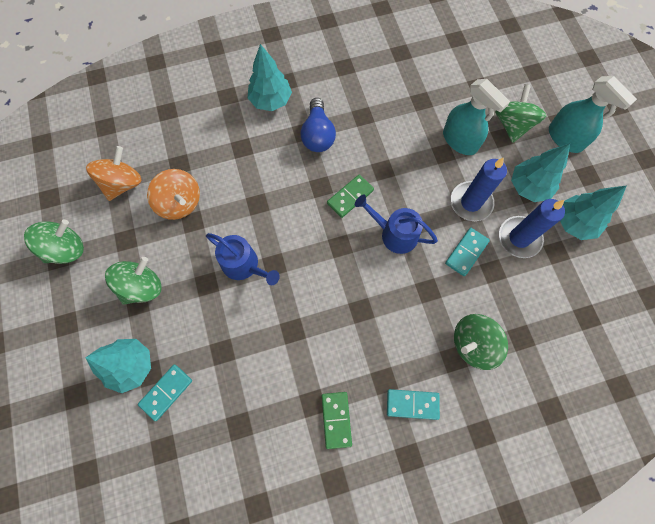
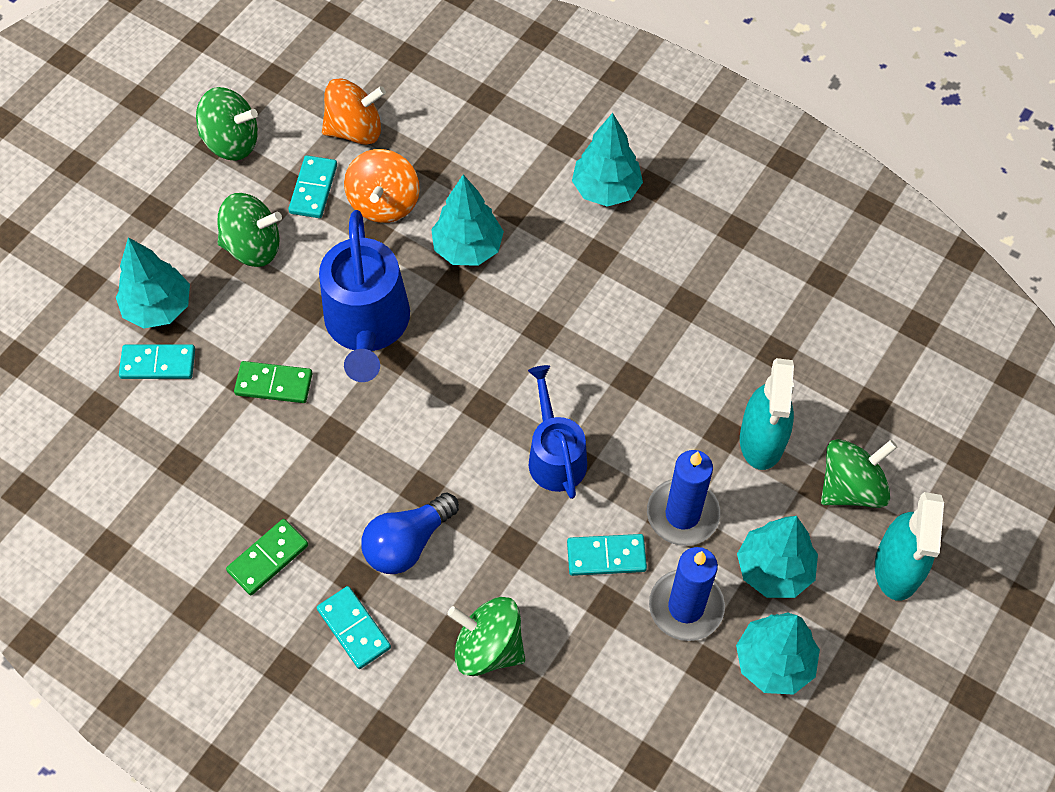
camera: 50 degrees right, 10 degrees down
(137, 230) = (313, 189): none -> turquoise domino
(244, 184) = (468, 248): none -> turquoise tree
(244, 265) = (367, 325): blue watering can -> blue watering can, size x1.55
(318, 135) = (609, 274): blue light bulb -> blue light bulb (407, 543)
(350, 197) = (558, 371): green domino -> green domino (274, 384)

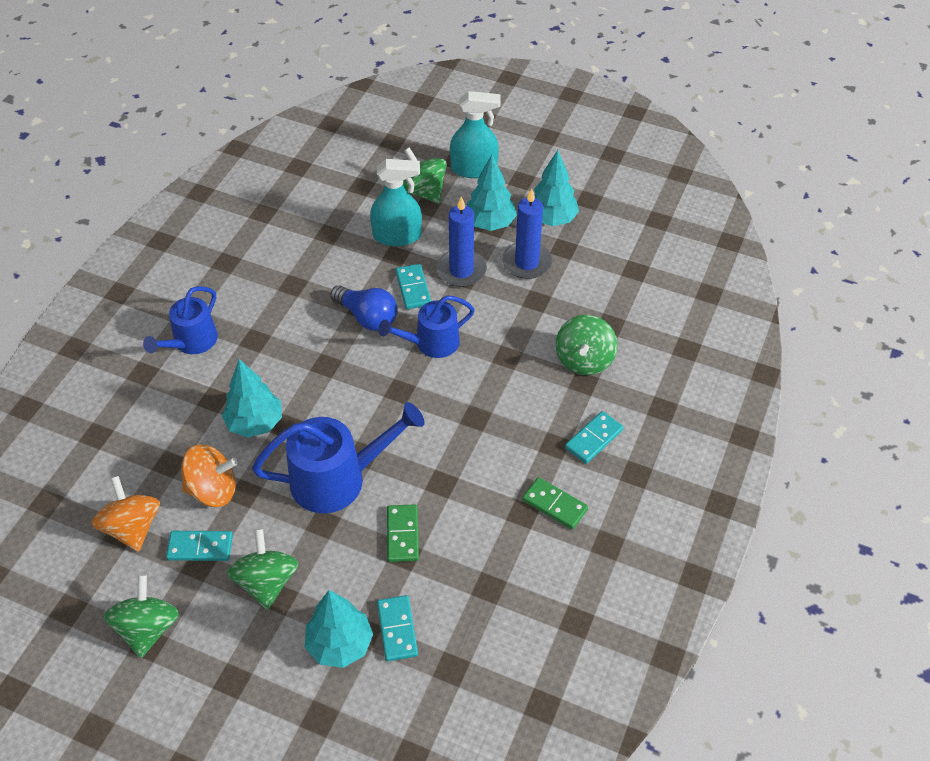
camera: 100 degrees left, 10 degrees down
(407, 543) = (520, 419): blue light bulb -> blue light bulb (367, 317)
(606, 189) = (191, 342): turquoise tree -> blue watering can
(606, 556) = (501, 306): turquoise domino -> turquoise domino (413, 288)

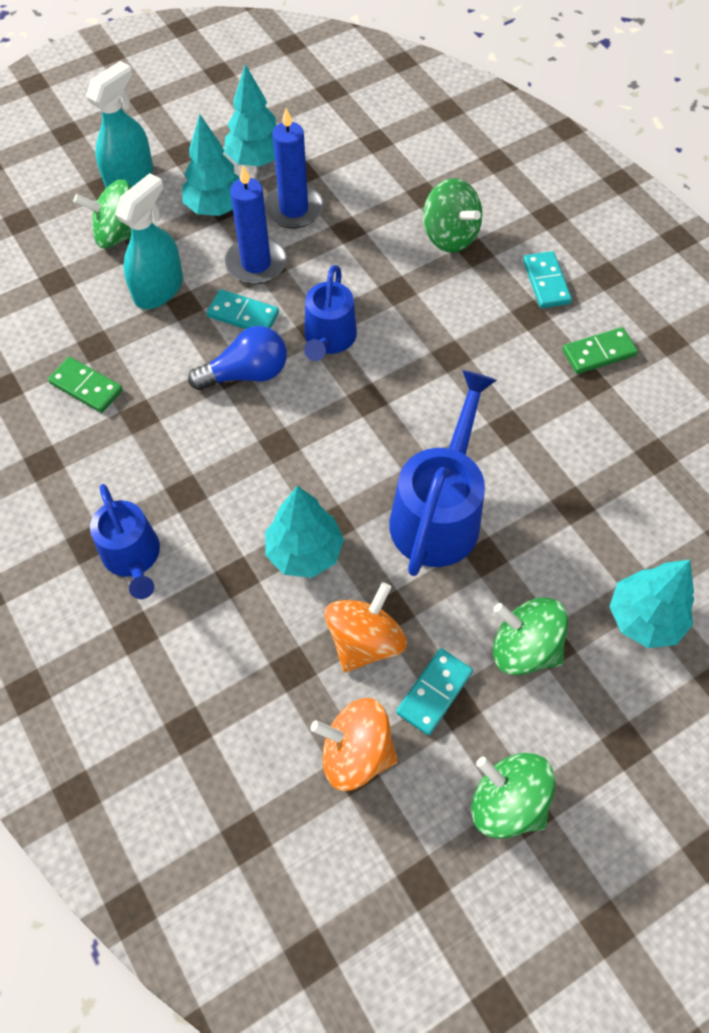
camera: 55 degrees left, 10 degrees up
(397, 629) = (657, 557): turquoise domino -> none
(403, 534) = (548, 492): green domino -> green domino (86, 387)

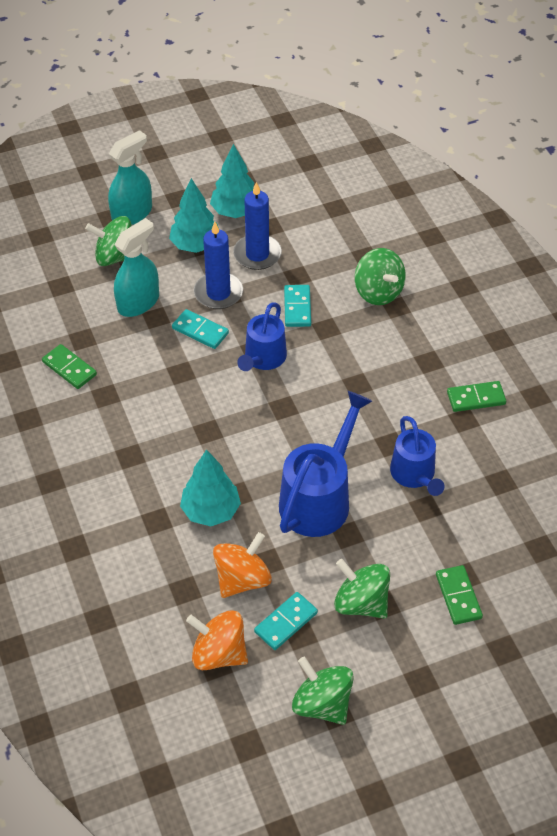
camera: 10 degrees right, 10 degrees down
(133, 557) = (82, 495): blue watering can -> blue watering can (414, 475)
(246, 373) = (194, 375): blue light bulb -> none
(546, 282) = (447, 338): turquoise domino -> turquoise domino (297, 307)
(644, 618) = (458, 596): turquoise tree -> green domino

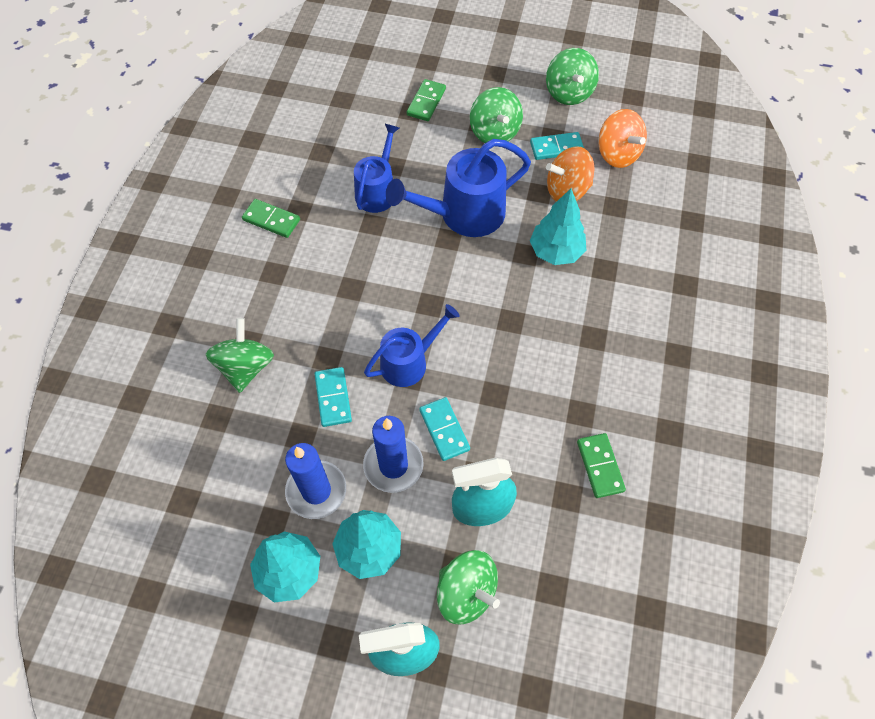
camera: 145 degrees left, 10 degrees up
(297, 307) = (333, 398): turquoise domino -> turquoise domino turned 45 degrees counterclockwise

